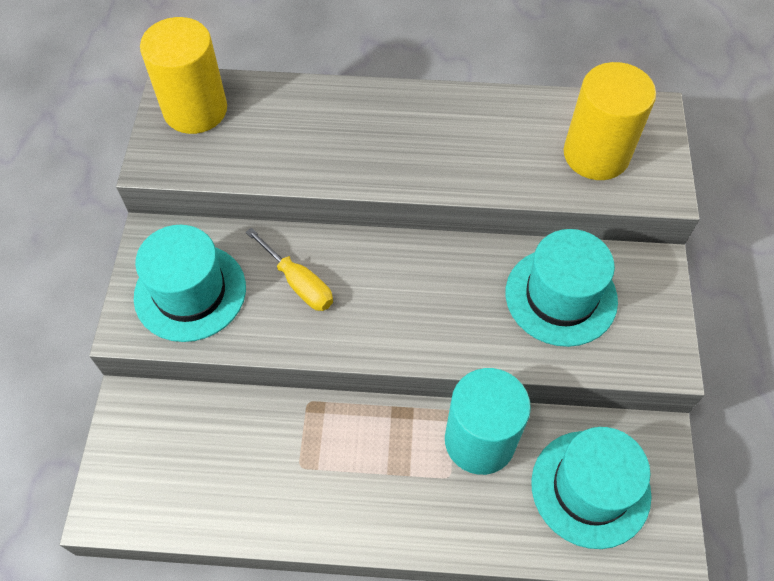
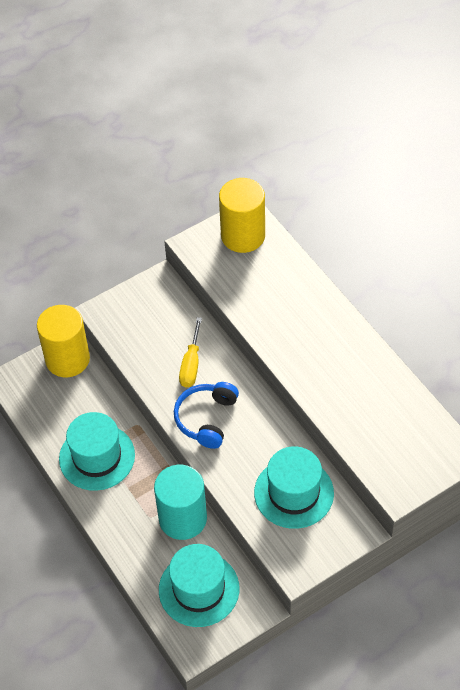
camera: 55 degrees right, 5 degrees down
(190, 292) = (143, 321): turquoise hat -> turquoise hat (97, 457)
(387, 317) = (206, 418): none -> blue headphones
(596, 154) = (393, 442): yellow cylinder -> yellow cylinder (67, 359)

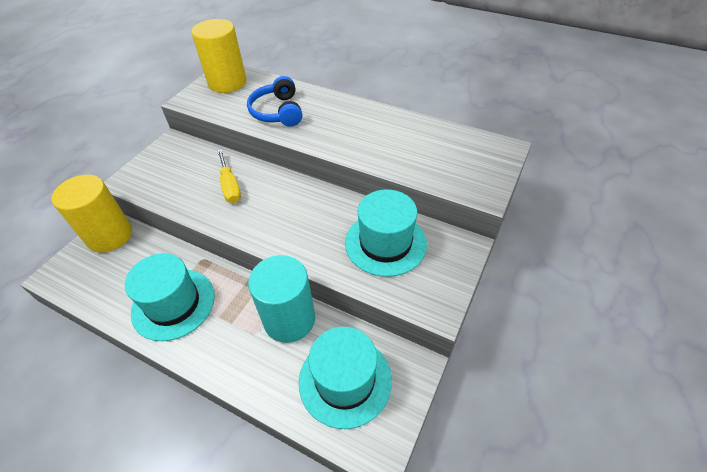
camera: 30 degrees left, 5 degrees down
(206, 418) = (267, 219): blue headphones -> blue headphones (277, 112)

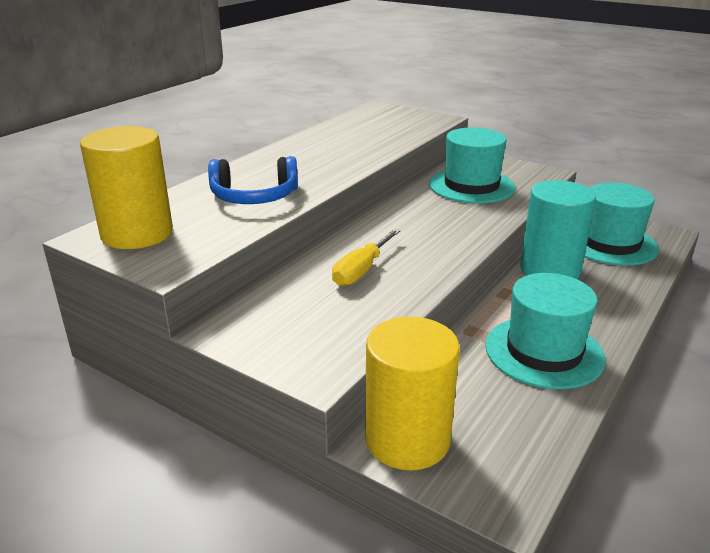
camera: 85 degrees left, 20 degrees down
(230, 186) = (362, 270): yellow screwdriver -> yellow screwdriver turned 135 degrees clockwise

